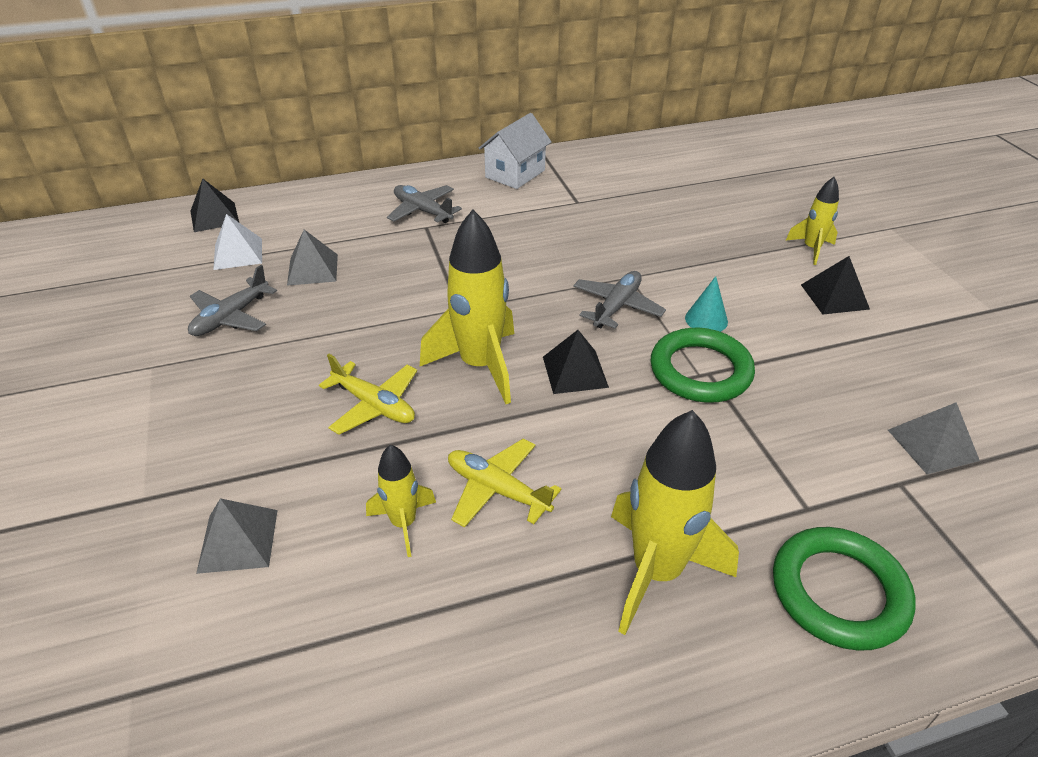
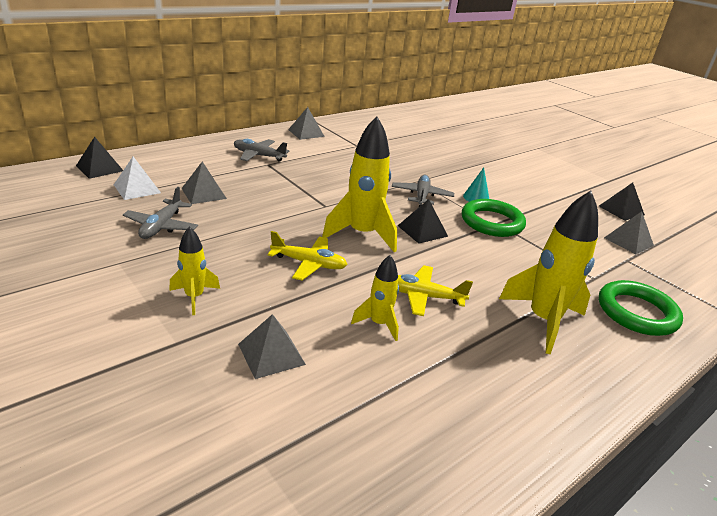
camera: 25 degrees left, 10 degrees down
(515, 174) = (306, 133): white house -> grey pyramid
(811, 249) = (505, 160): yellow rocket -> yellow rocket (194, 297)
(834, 296) = (533, 181): black pyramid -> black pyramid (621, 210)

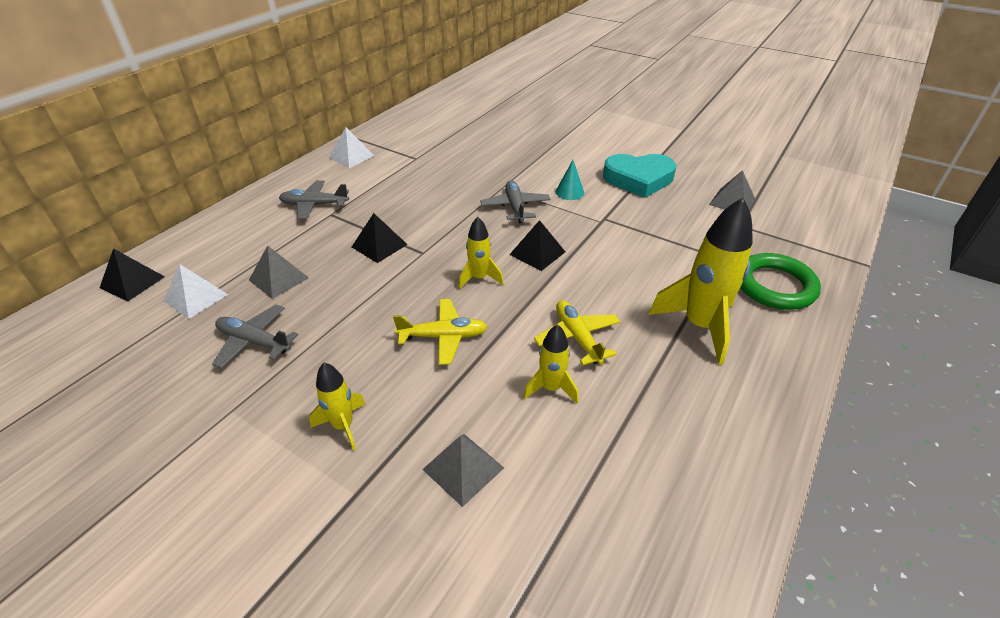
camera: 15 degrees left, 10 degrees up
(161, 226) = (254, 342): grey plane -> grey plane turned 120 degrees clockwise
(306, 133) = (351, 156): grey pyramid -> white pyramid
(362, 234) = (479, 278): yellow rocket -> yellow rocket, size x0.54
(423, 296) = (577, 337): yellow plane -> yellow plane turned 75 degrees clockwise
(492, 222) = (599, 219): green ring -> none
(545, 204) = (638, 179): none -> turquoise heart
(621, 210) = (709, 165): black pyramid -> black pyramid (379, 245)

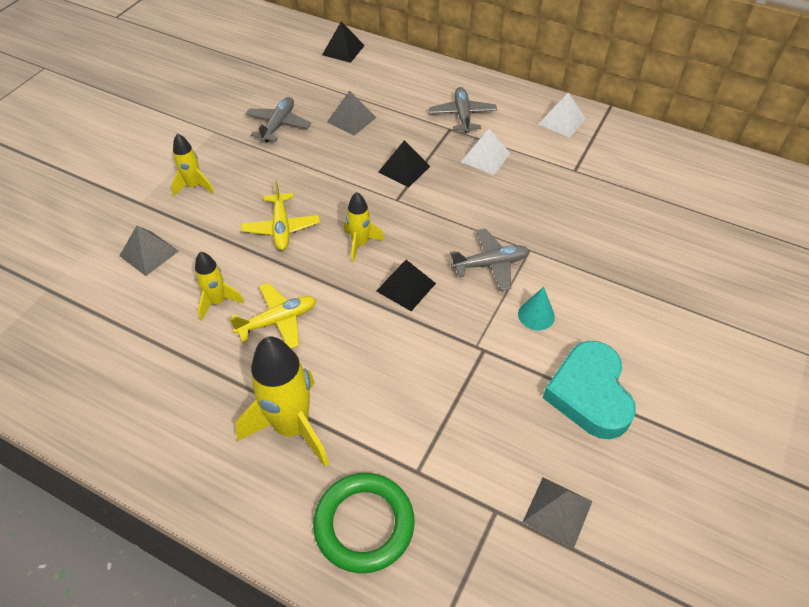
camera: 85 degrees right, 10 degrees up
(195, 297) = (327, 84): white pyramid -> white pyramid (485, 157)

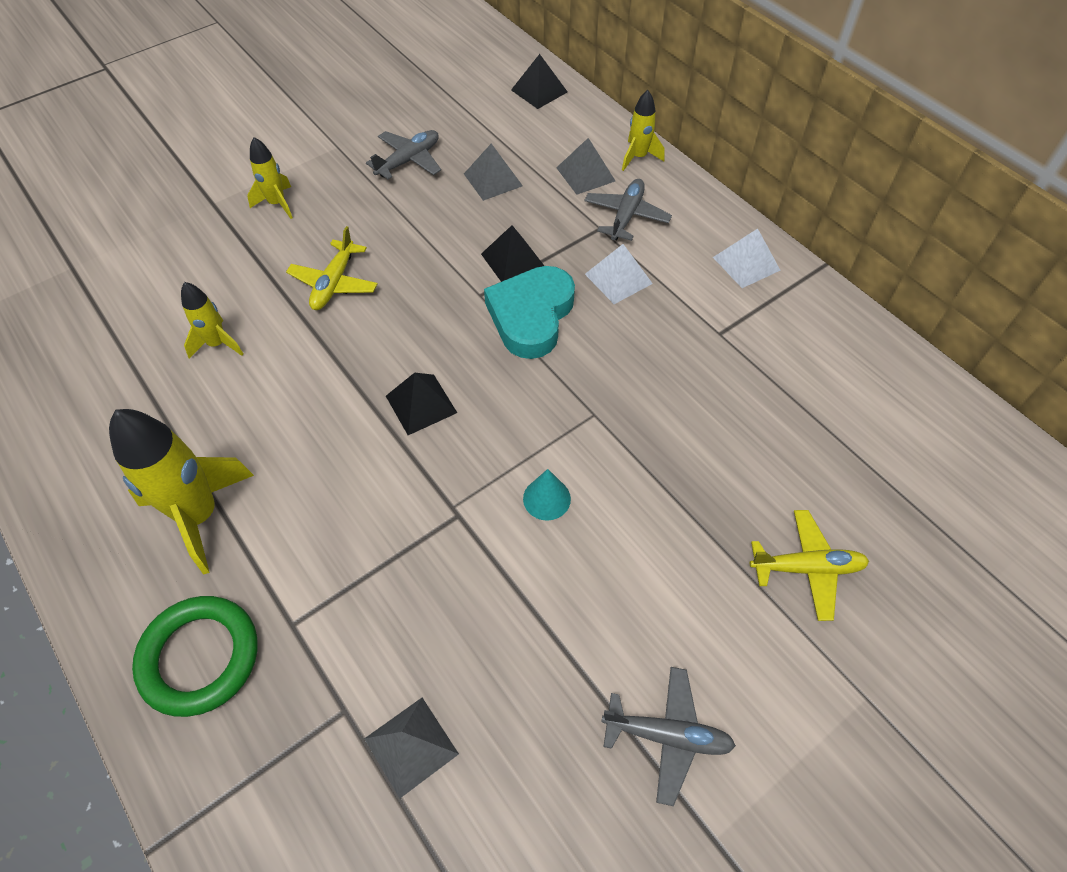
camera: 25 degrees right, 5 degrees up
(149, 253) = (186, 263): grey pyramid -> grey pyramid (585, 174)
(278, 321) = (262, 389): yellow plane -> yellow plane (807, 568)
(360, 244) = (405, 334): yellow rocket -> yellow rocket (638, 157)
(490, 264) = (535, 414): grey plane -> grey plane (667, 735)
(589, 394) = (544, 623): turquoise heart -> turquoise heart (531, 316)

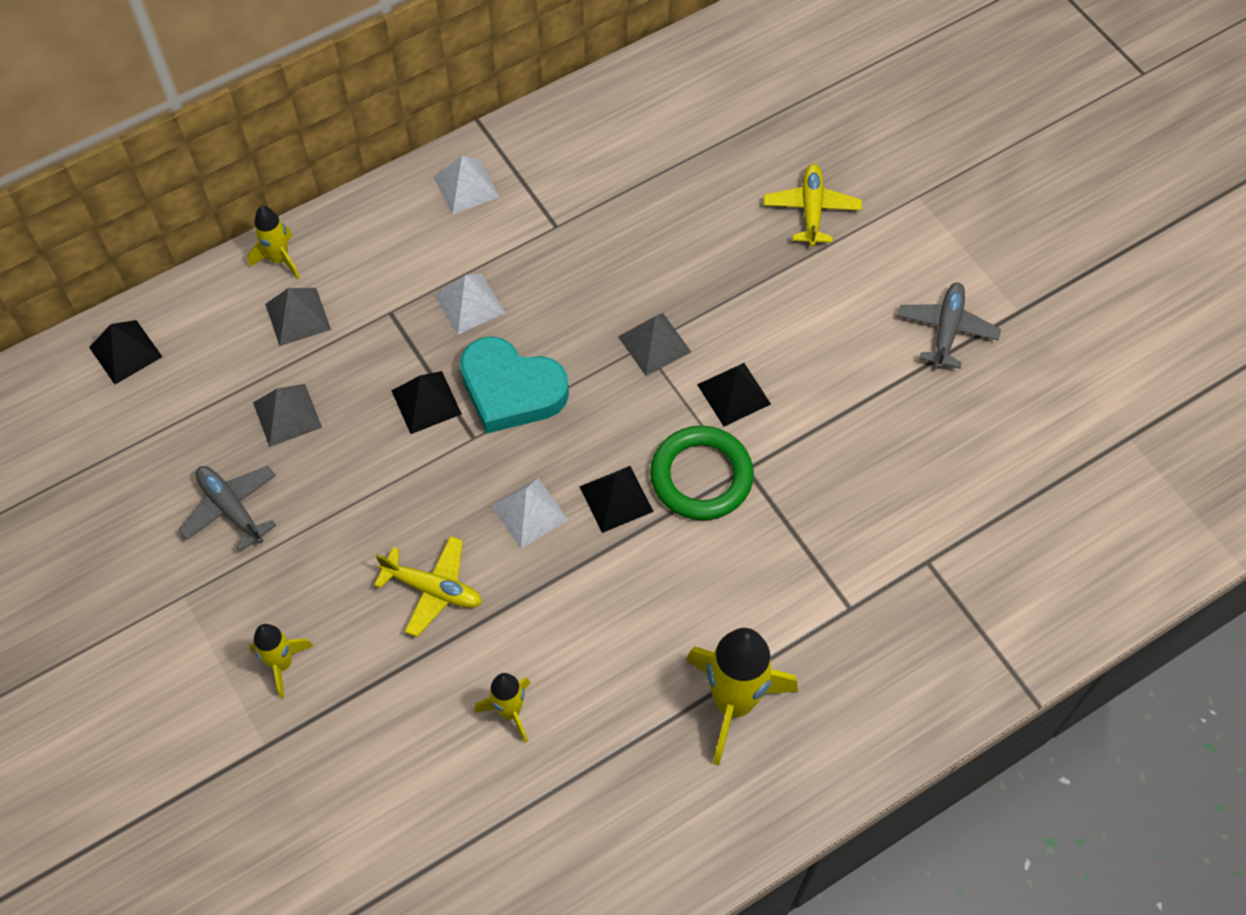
camera: 85 degrees left, 5 degrees up
(200, 657) = (879, 684): green ring -> green ring (701, 476)
(406, 340) = (529, 512): none -> white pyramid
(411, 746) = (955, 510): grey pyramid -> grey pyramid (654, 344)
(546, 498) = (734, 394): turquoise cone -> black pyramid
(626, 216) = (376, 284): grey plane -> none

